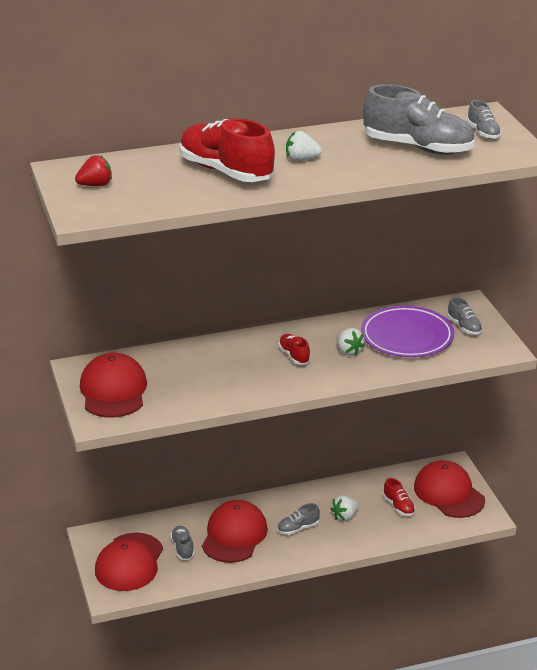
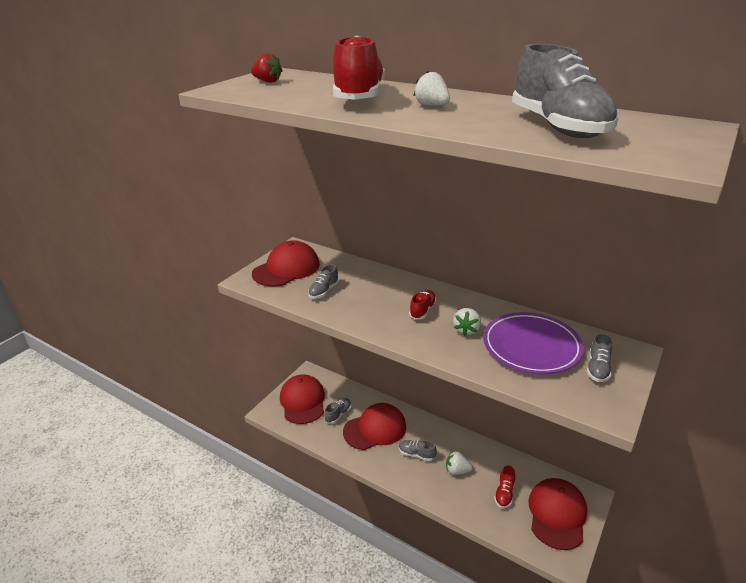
camera: 50 degrees right, 0 degrees up
(129, 562) = (303, 401): red cap -> red cap turned 105 degrees clockwise
(483, 133) = (662, 137): grey shoe -> grey shoe (323, 291)

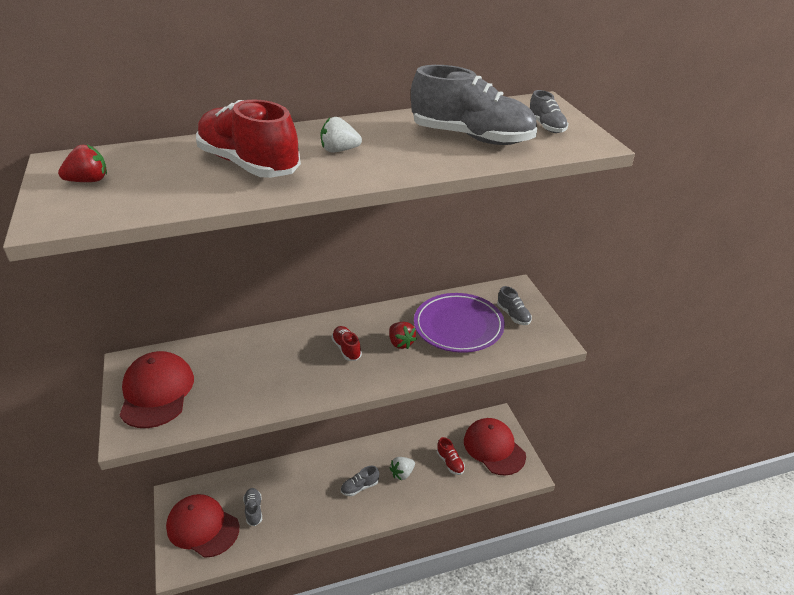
camera: 50 degrees left, 5 degrees up
(323, 291) = (233, 389): grey shoe -> grey shoe (546, 126)
(375, 429) = (302, 495): red cap -> none
(466, 330) = (401, 343): white strawberry -> red strawberry

